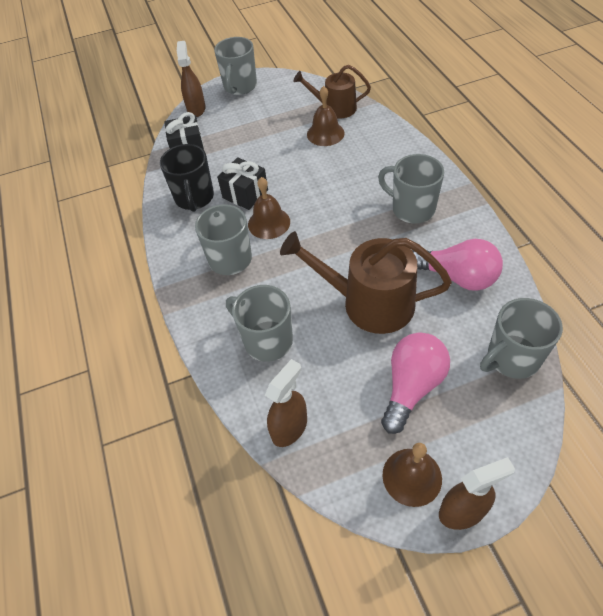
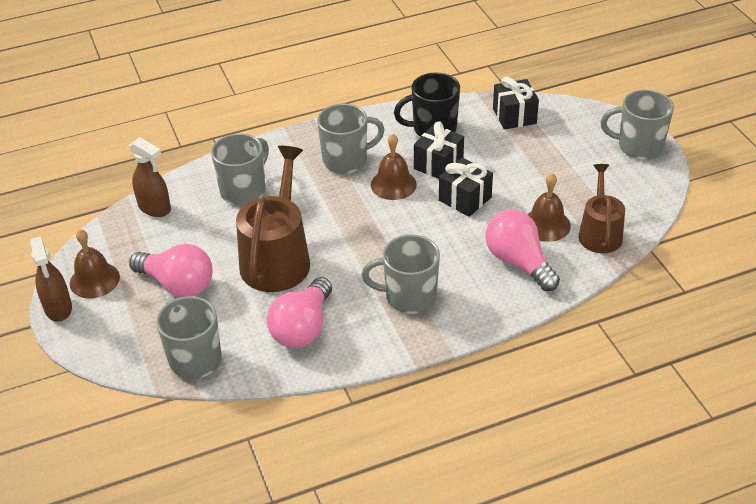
camera: 85 degrees right, 10 degrees down
(196, 109) = (589, 115): brown spray bottle -> none
(292, 177) = (465, 199): none -> black gift
(368, 148) = (518, 262): none -> pink light bulb
(412, 209) = (409, 297): grey mug -> grey mug turned 120 degrees counterclockwise

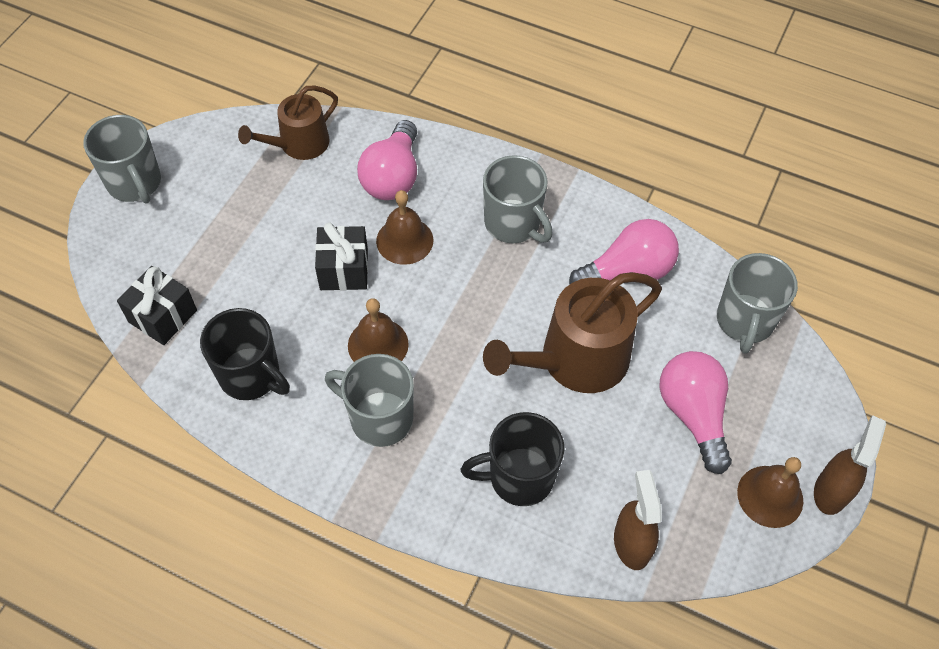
camera: 135 degrees left, 15 degrees up
(244, 190) = (519, 477): grey mug -> black mug
(438, 164) = (310, 328): black gift -> none
(546, 224) = (323, 187): brown bell -> brown bell (404, 240)

